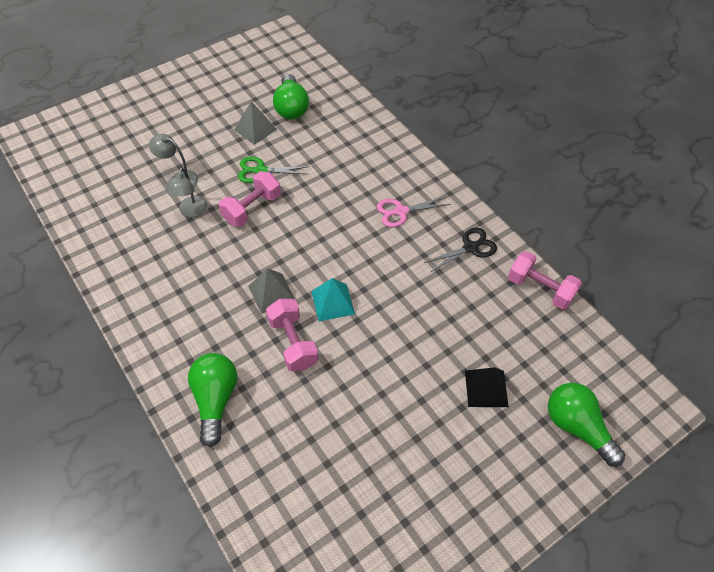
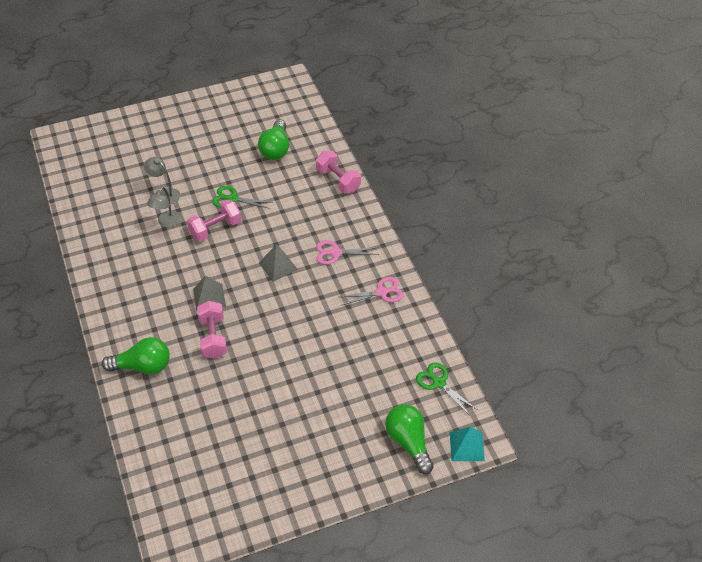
camera: 15 degrees right, 5 degrees down
(215, 400) = (143, 366): green light bulb -> green light bulb turned 75 degrees clockwise
(255, 129) = (239, 163): grey pyramid -> grey pyramid (278, 266)
(333, 302) = (254, 314): turquoise pyramid -> turquoise pyramid (467, 446)
(470, 247) = (381, 292): black scissors -> pink scissors
(486, 388) = (349, 400): black pyramid -> none
(540, 289) = (425, 336): pink dumbbell -> pink dumbbell (338, 180)
(579, 343) = (439, 383): none -> green scissors

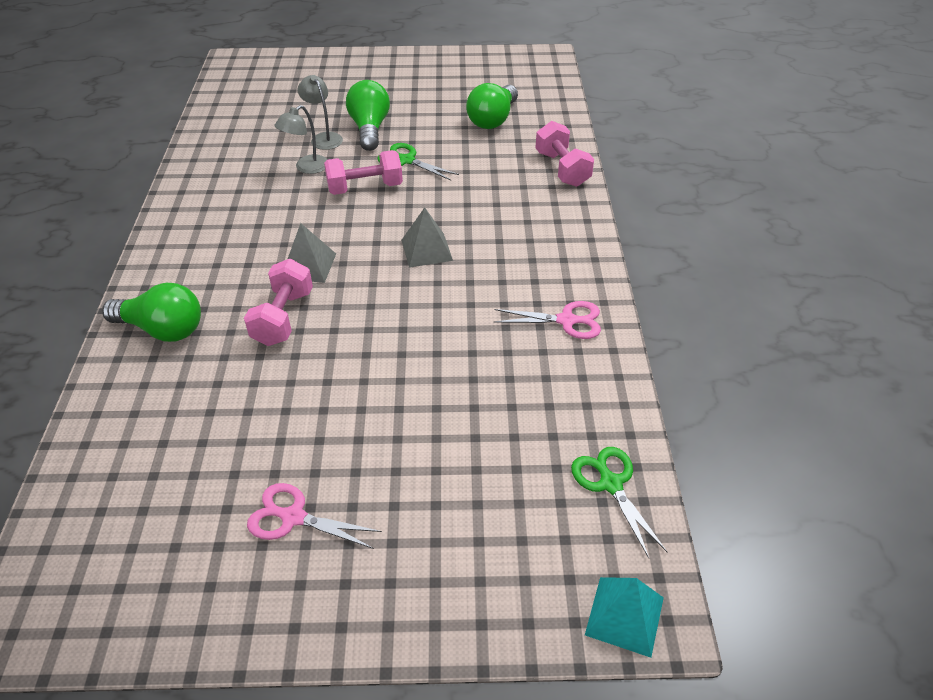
camera: 20 degrees right, 5 degrees down
(335, 253) = (518, 253): pink scissors -> pink scissors (293, 517)
(409, 442) = (516, 572): green light bulb -> green light bulb (369, 129)

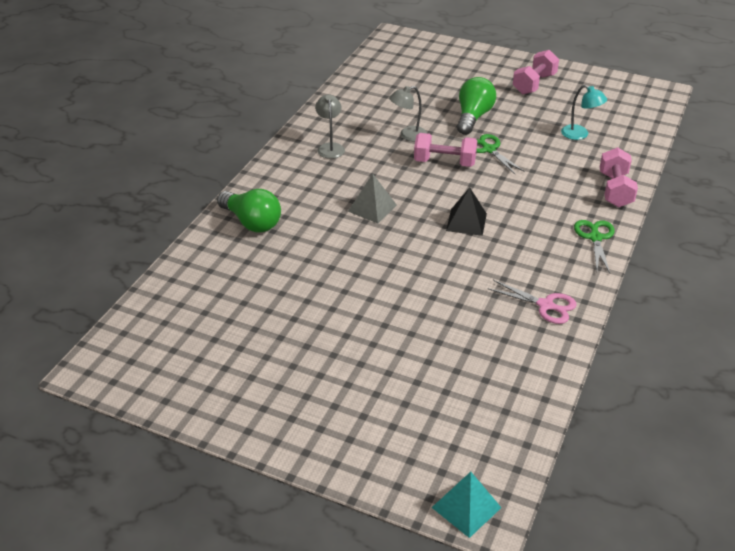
camera: 25 degrees right, 5 degrees down
(283, 318) = (336, 239): pink dumbbell -> pink dumbbell (534, 84)
(293, 517) = (279, 368): pink scissors -> none
(324, 138) = (433, 115): grey lamp -> grey lamp (330, 147)
(426, 250) = (466, 222): grey pyramid -> black pyramid
(493, 119) = (580, 135): green light bulb -> turquoise lamp
(611, 484) = (509, 425): green scissors -> green scissors (595, 238)

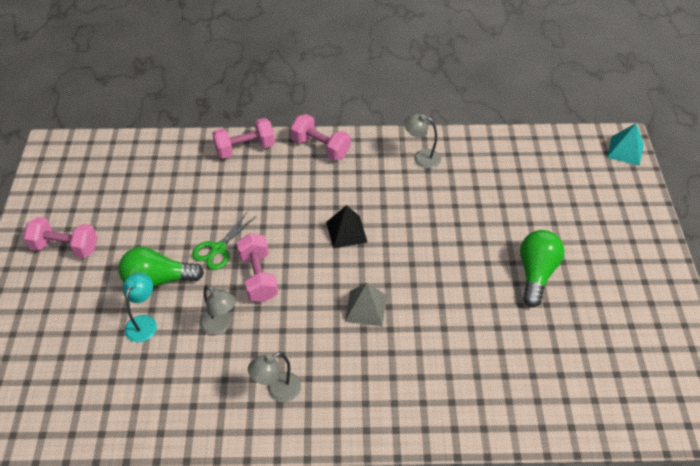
camera: 115 degrees left, 10 degrees up
(252, 222) = (448, 401): green light bulb -> green light bulb (536, 273)
(545, 305) = (421, 157): pink scissors -> grey lamp
(580, 135) = (160, 189): turquoise lamp -> turquoise lamp (143, 322)
(595, 238) = (320, 147): green scissors -> pink dumbbell

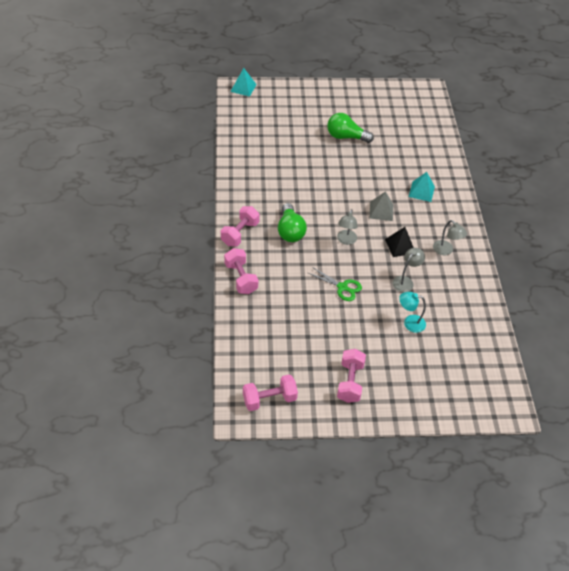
camera: 95 degrees left, 0 degrees up
(158, 280) = (373, 319): green light bulb -> green light bulb (290, 231)
(258, 277) = (364, 264): pink dumbbell -> pink dumbbell (269, 399)
(346, 232) = (321, 219): black pyramid -> black pyramid (400, 246)
(414, 371) = (421, 191): none -> turquoise pyramid
(421, 157) = (250, 180): grey lamp -> grey lamp (346, 240)

